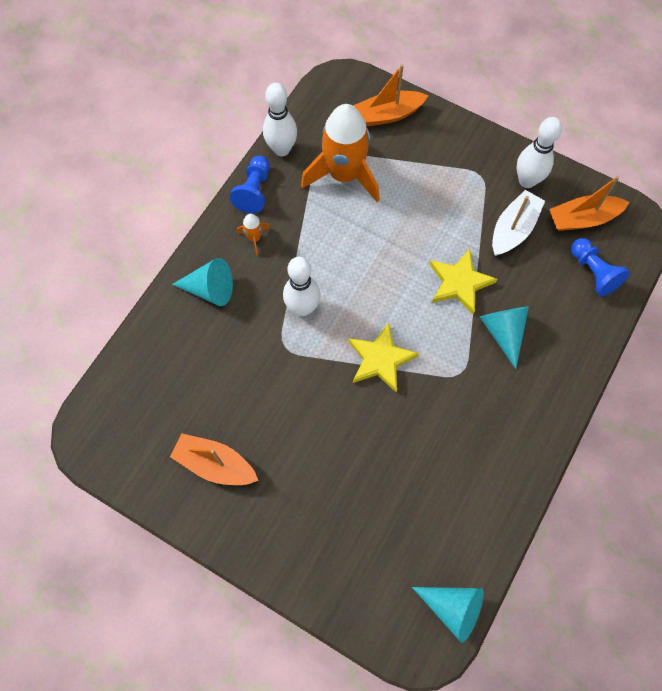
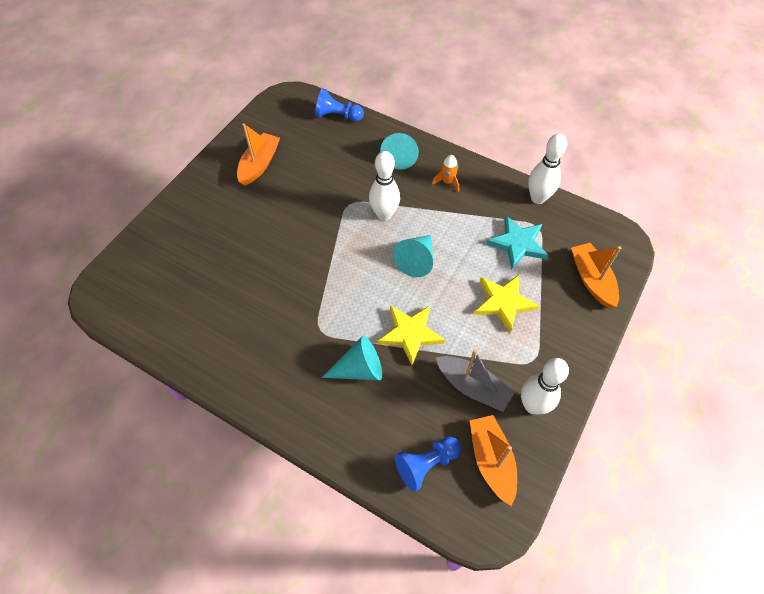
camera: 90 degrees right, 10 degrees down
(254, 191) = (492, 180): blue pawn -> blue pawn (337, 116)
(344, 175) = (517, 244): orange rocket -> turquoise star
(380, 359) = (336, 268): yellow star -> yellow star (503, 303)
(453, 608) = (122, 314): turquoise cone -> turquoise cone (416, 260)
(513, 229) = (472, 387): white boat -> grey boat

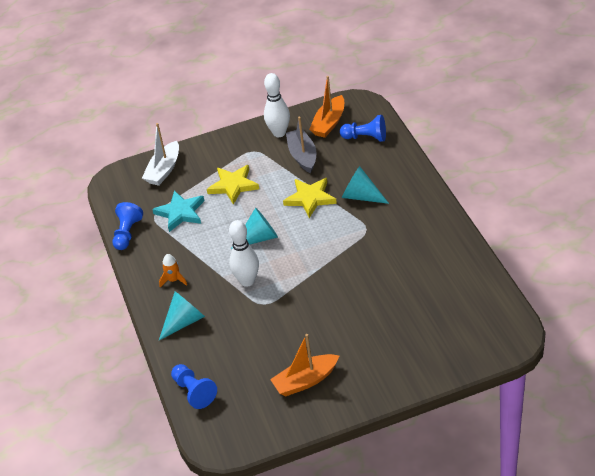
camera: 135 degrees left, 15 degrees down
(538, 198) = (127, 233): white bowling pin -> blue pawn
(591, 280) = (164, 170): orange boat -> white boat

